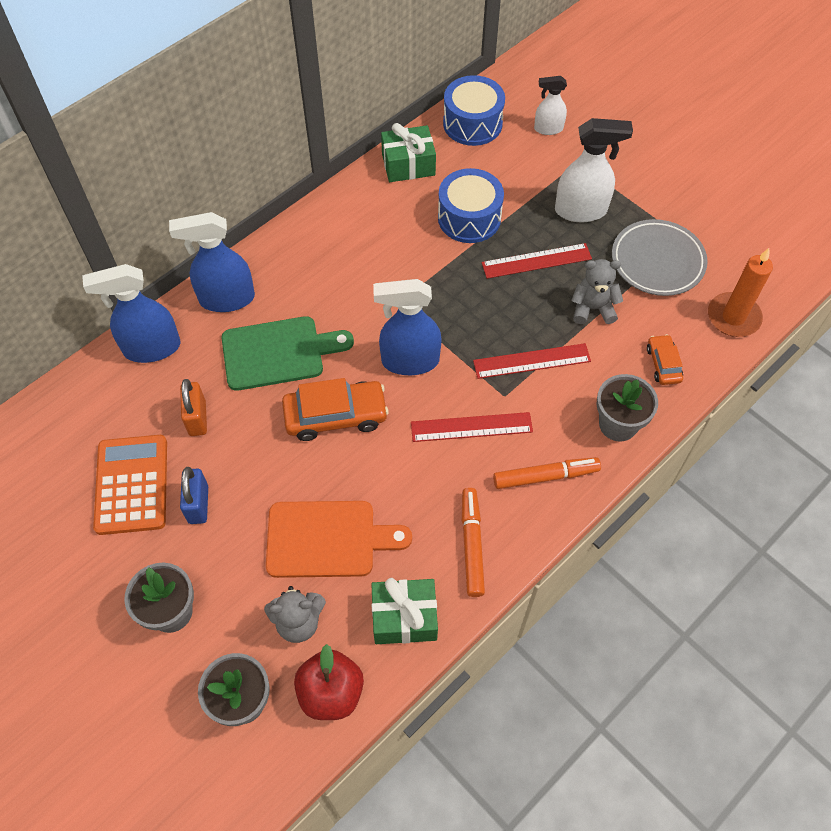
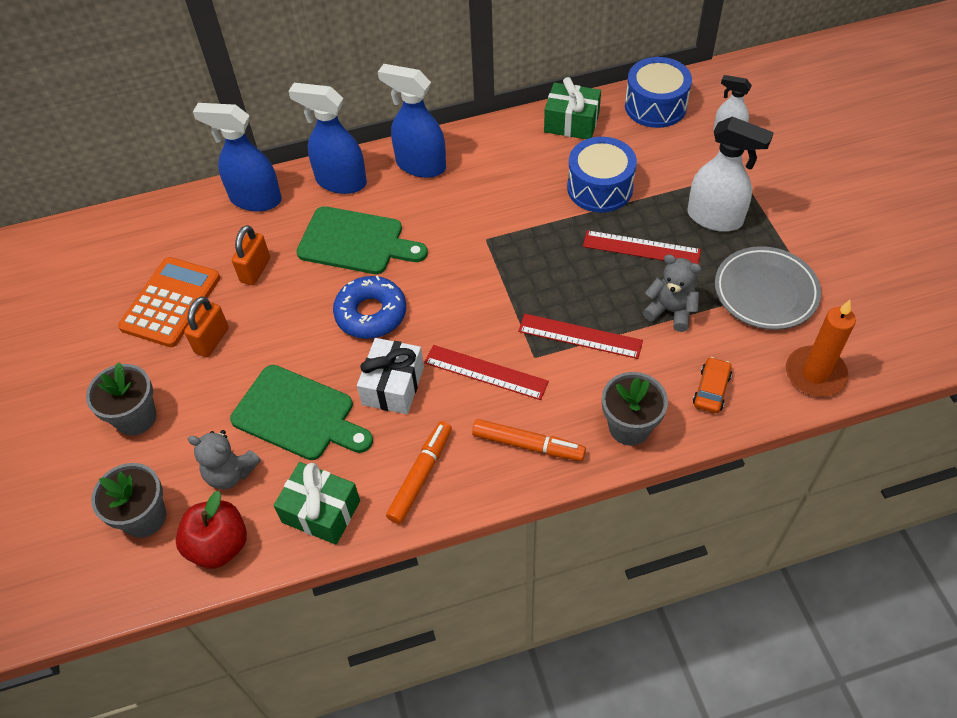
camera: 30 degrees right, 5 degrees down
(198, 504) = (212, 340): blue padlock -> orange padlock
(327, 539) = (298, 414): orange cutting board -> green cutting board
(335, 416) = (371, 313): orange car -> blue donut
(397, 474) = (393, 386): none -> white gift
(409, 361) = (465, 292): blue spray bottle -> blue spray bottle (420, 165)

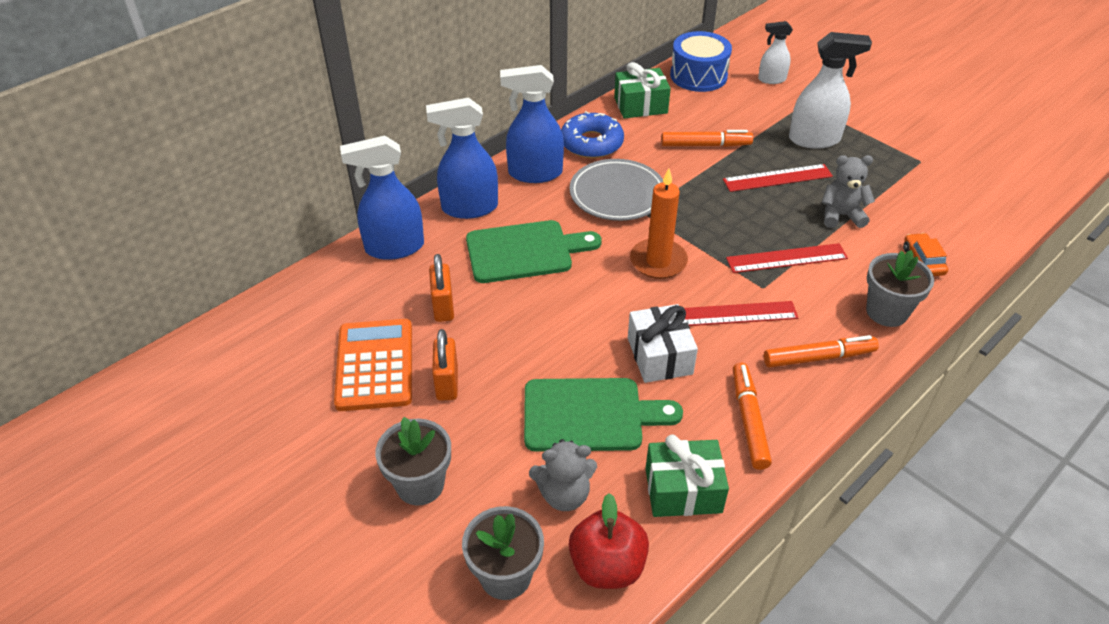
camera: 30 degrees left, 10 degrees down
(371, 313) = (588, 304): blue donut -> blue donut (591, 143)
(600, 188) = (705, 145): blue drum -> orange marker
(765, 292) = (898, 178): grey plate -> grey plate (617, 195)
(815, 374) = (985, 222): orange candle -> orange candle (658, 261)

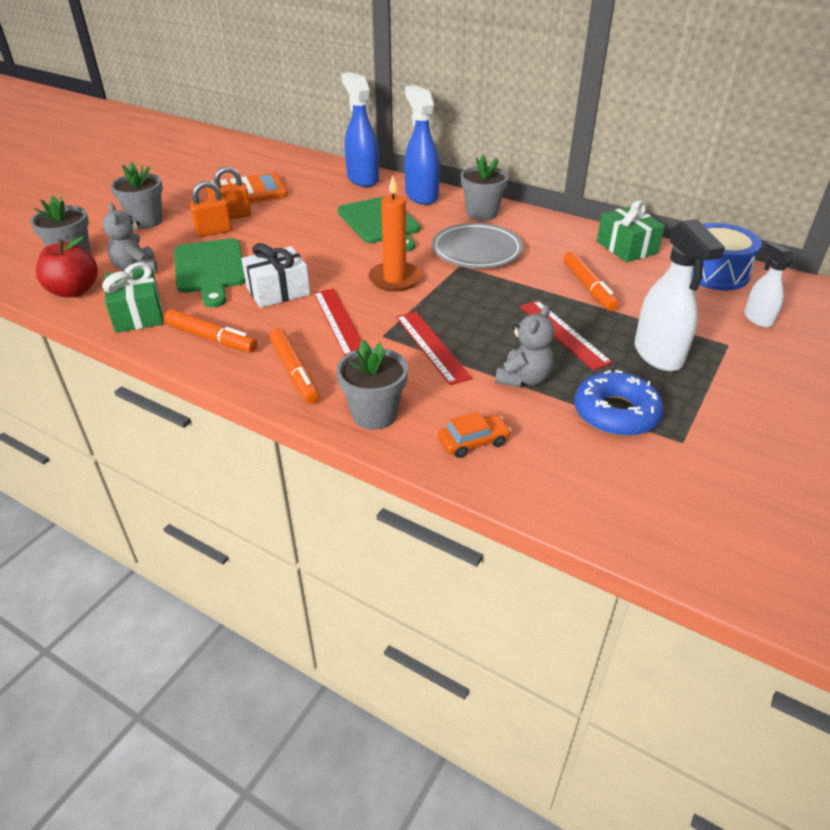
camera: 75 degrees right, 5 degrees down
(443, 307) = (307, 204): orange padlock -> orange padlock (214, 232)
(534, 173) = (482, 213): blue spray bottle -> grey flower pot
(591, 143) = (544, 231): blue donut -> blue donut (616, 413)
(748, 420) = (211, 338): orange marker -> orange marker turned 45 degrees clockwise
(841, 215) = (523, 379): grey teddy bear -> grey teddy bear turned 45 degrees clockwise

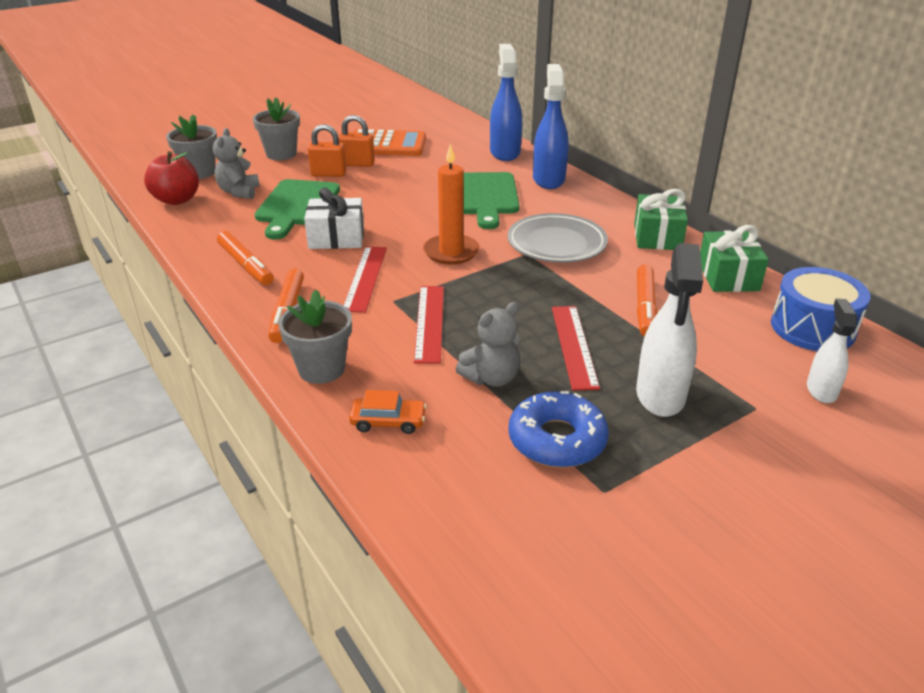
camera: 25 degrees right, 5 degrees down
(138, 314) = (207, 230): green gift -> green gift (657, 236)
(482, 213) = (596, 208): grey flower pot -> none

